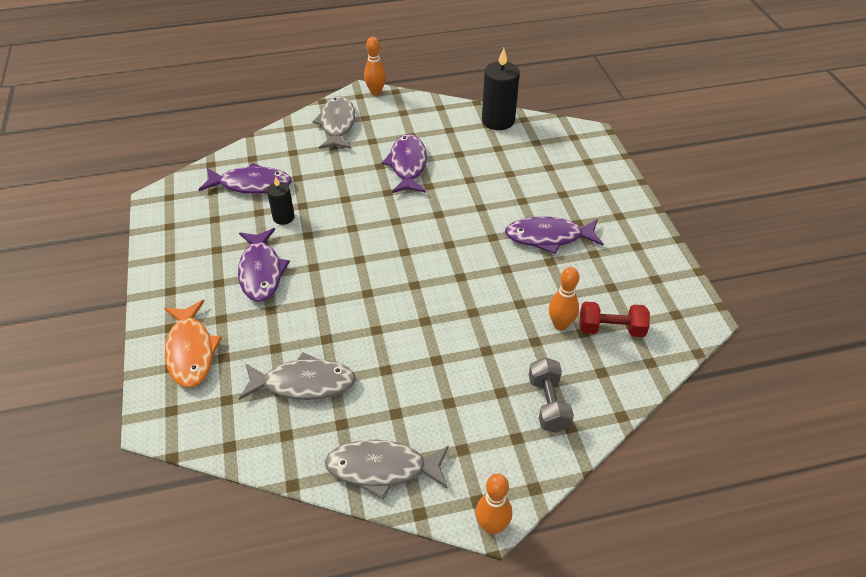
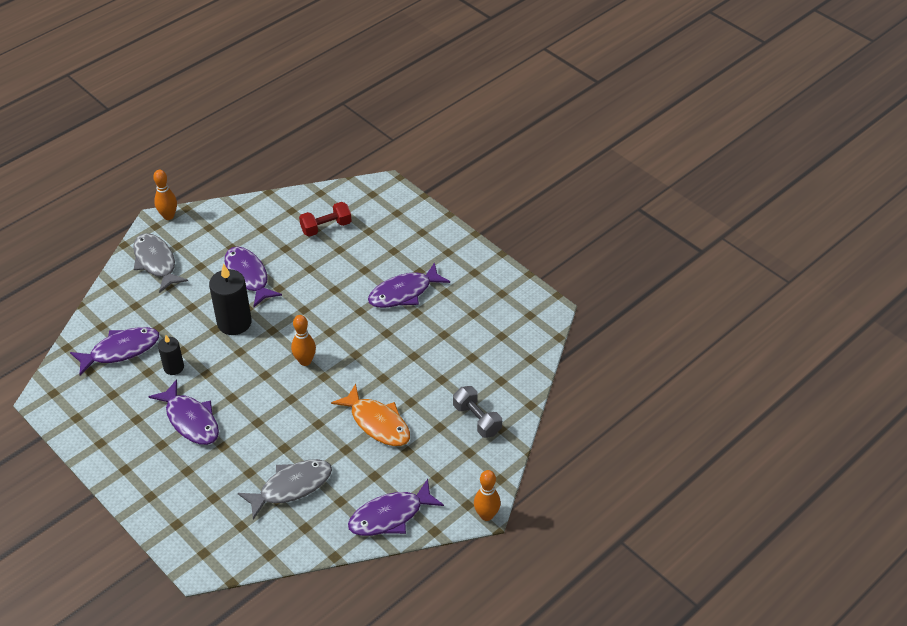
camera: 30 degrees left, 0 degrees up
(191, 351) = (183, 505): orange fish -> orange fish (377, 423)
(382, 468) = (390, 516): grey fish -> purple fish
(498, 121) = (299, 203): black candle -> black candle (234, 322)
(560, 324) = (453, 359): orange bowling pin -> orange bowling pin (305, 361)
(611, 329) = (490, 346): red dumbbell -> red dumbbell (326, 227)

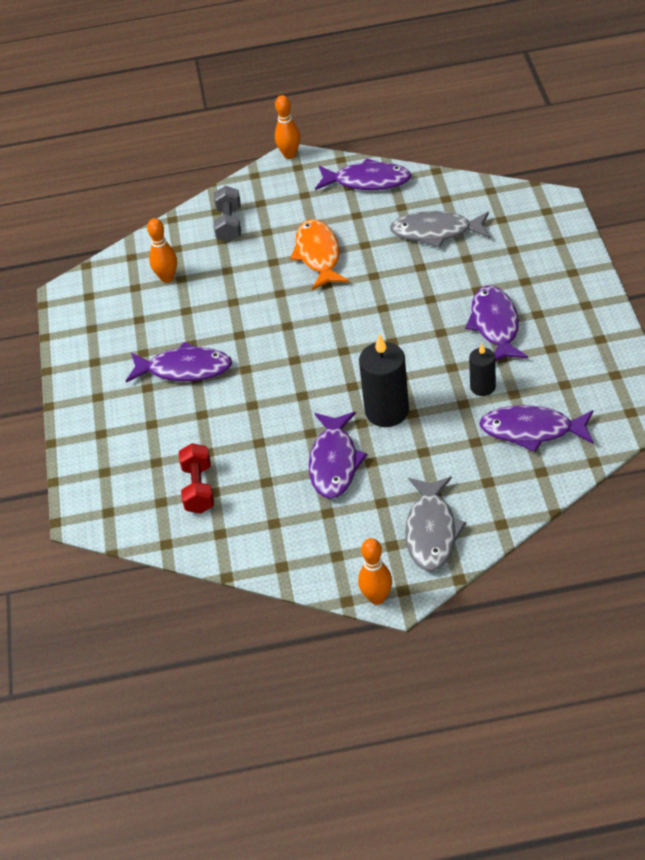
camera: 140 degrees left, 0 degrees up
(305, 361) = (342, 338): orange bowling pin -> orange bowling pin (167, 278)
(326, 227) = (199, 488): red dumbbell -> red dumbbell turned 75 degrees clockwise

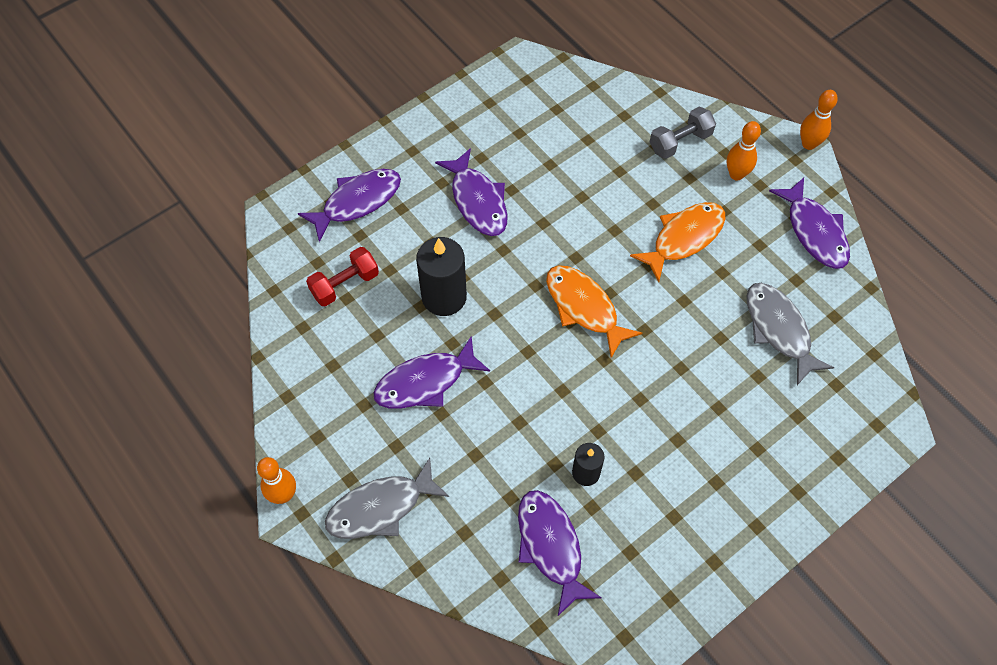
camera: 55 degrees right, 15 degrees up
(167, 278) = (582, 128): orange bowling pin -> orange bowling pin (736, 174)
(337, 336) = (584, 308): none -> orange fish
(387, 411) = (510, 398): black candle -> black candle (444, 297)
(495, 325) = (677, 447): purple fish -> purple fish (357, 202)

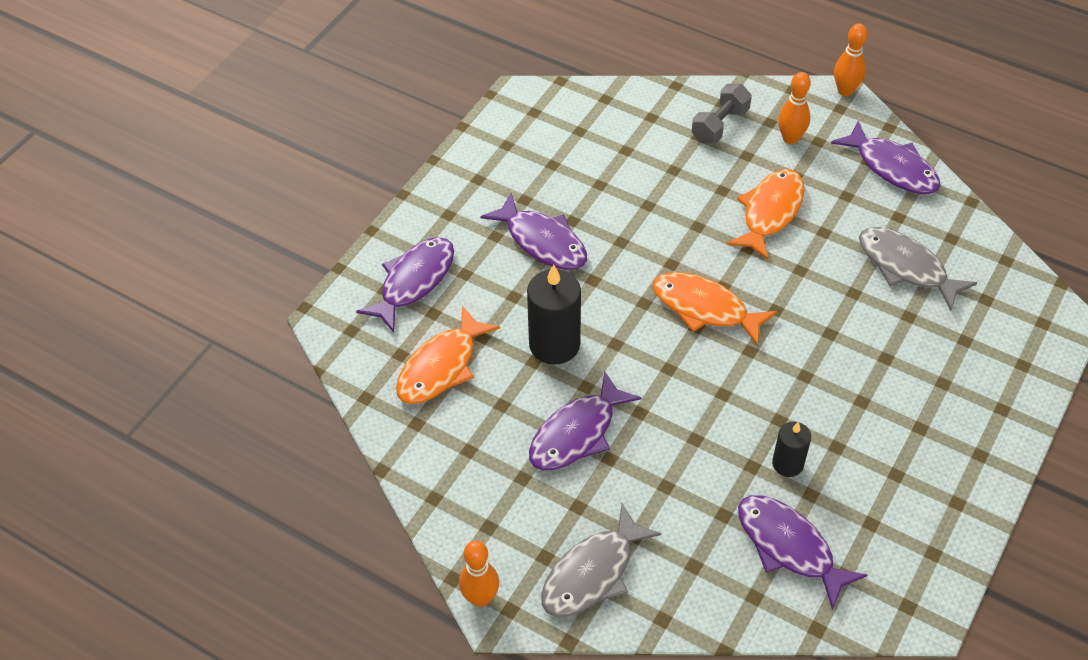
camera: 20 degrees left, 10 degrees down
(345, 284) = (441, 366): red dumbbell -> orange fish

